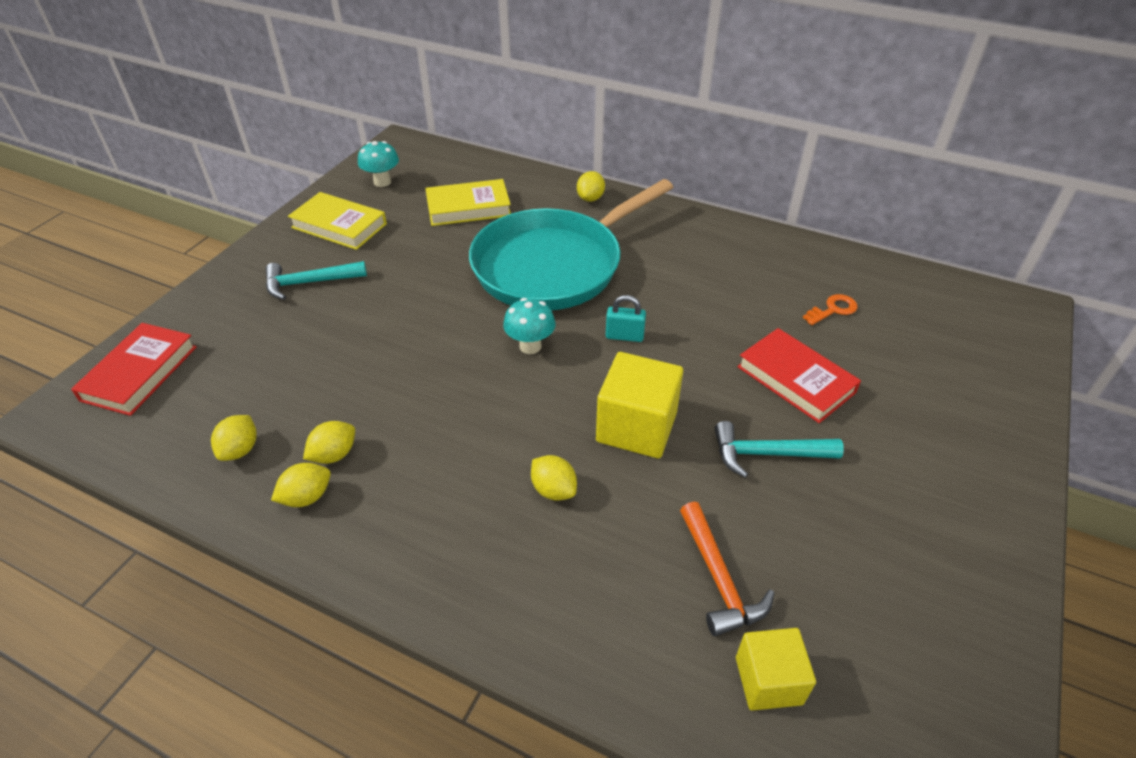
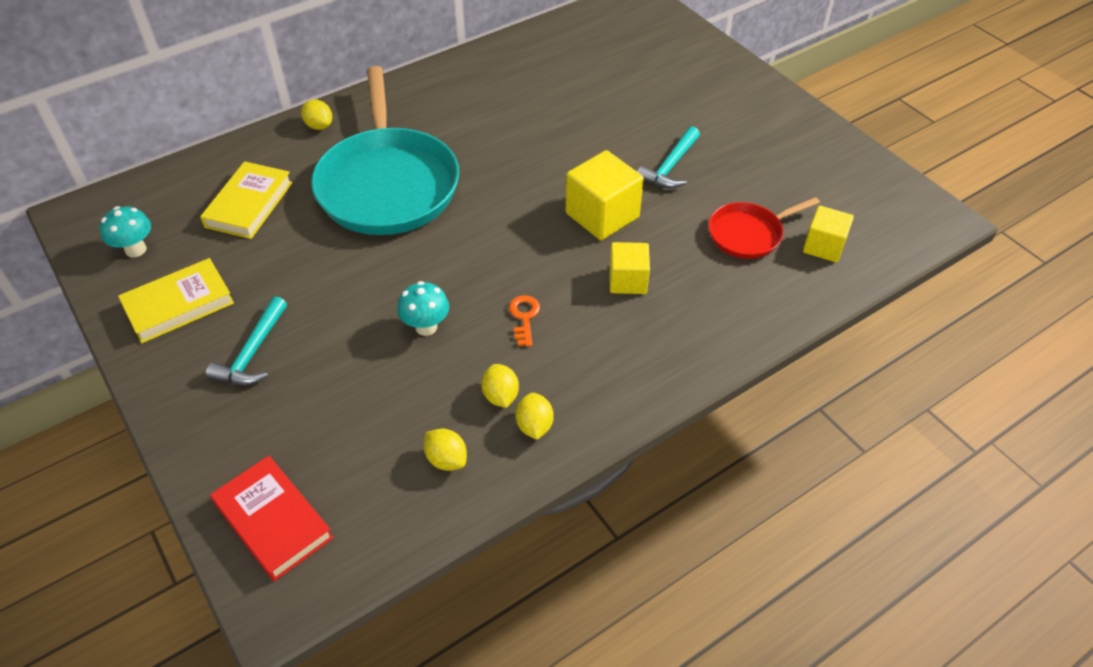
camera: 60 degrees left, 5 degrees up
(530, 346) = (474, 236): turquoise mushroom -> turquoise mushroom (426, 327)
(553, 490) = (627, 280): yellow lemon -> yellow cube
(624, 336) = (507, 181): turquoise padlock -> none
(719, 579) = (748, 234): orange hammer -> red pan
(795, 379) = (618, 122): red book -> none
(833, 309) = (569, 71): orange key -> orange key (524, 317)

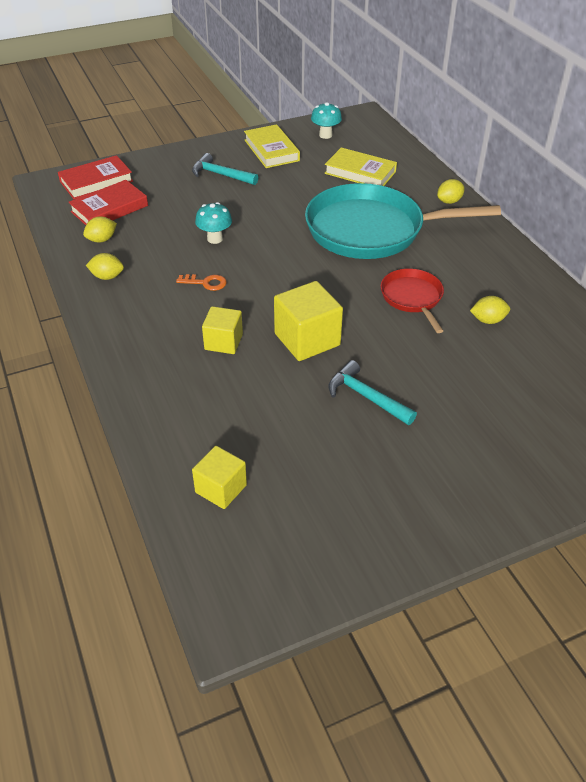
camera: 100 degrees right, 5 degrees down
(359, 475) = (109, 209): none -> red book
(500, 396) = (139, 265): yellow lemon -> yellow lemon (488, 320)
(748, 234) = (255, 433): red pan -> red pan (412, 298)

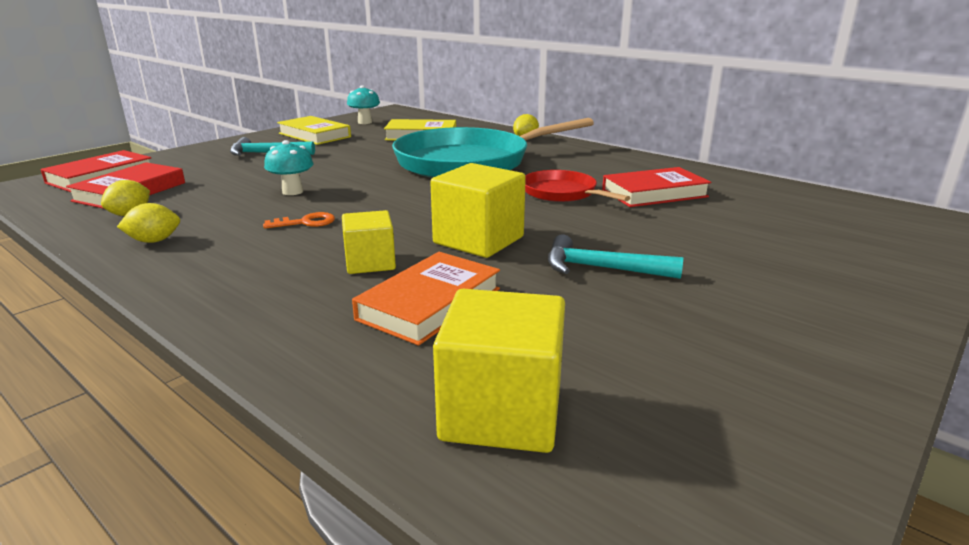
camera: 25 degrees left, 20 degrees down
(221, 488) = (501, 412): yellow cube -> yellow cube, size x1.57
(236, 394) = (430, 304): none -> orange book
(488, 320) = (654, 193): yellow lemon -> red book

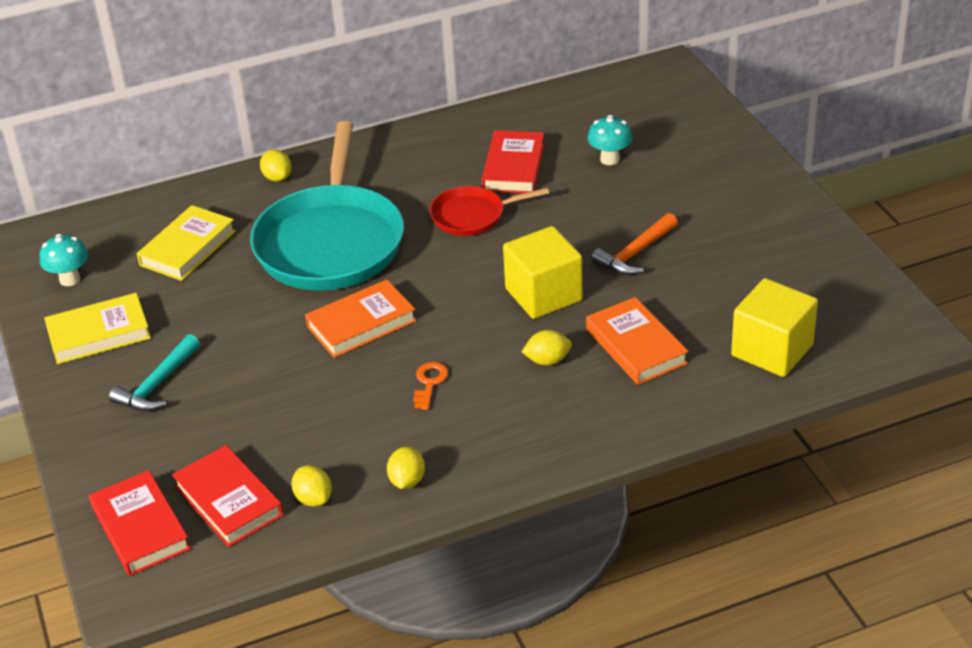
camera: 60 degrees left, 15 degrees up
(292, 192) = (329, 380): turquoise mushroom -> turquoise mushroom (610, 159)
(370, 263) = (547, 360): yellow cube -> yellow lemon
(374, 187) = (361, 324): none -> orange book
(601, 268) = (635, 253): turquoise hammer -> orange hammer

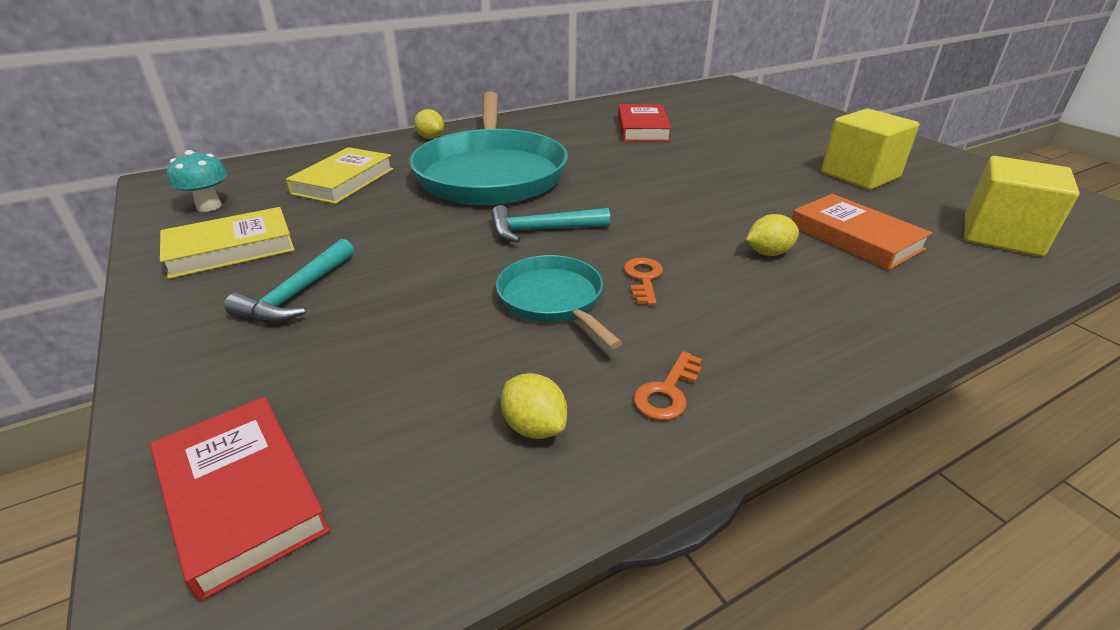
camera: 10 degrees left, 5 degrees down
(229, 501) = (398, 439): red book -> none
(351, 400) = (553, 299): none -> turquoise pan
(361, 324) = (541, 230): orange book -> turquoise hammer
(407, 481) = (667, 392): yellow lemon -> orange key
(472, 216) = (621, 155): red pan -> none
(543, 294) = (725, 202): yellow cube -> yellow cube (860, 175)
(610, 159) = (721, 123): turquoise mushroom -> none
(635, 253) = (792, 173): orange hammer -> none

